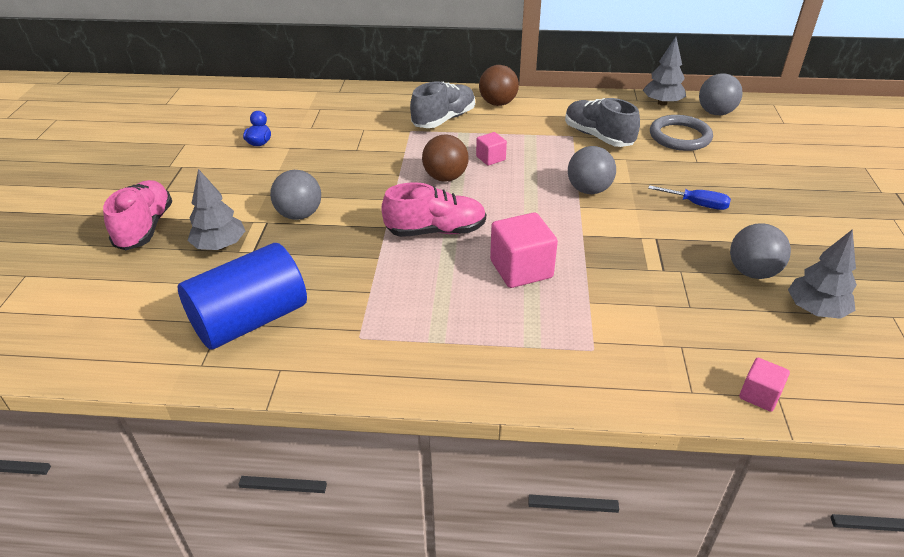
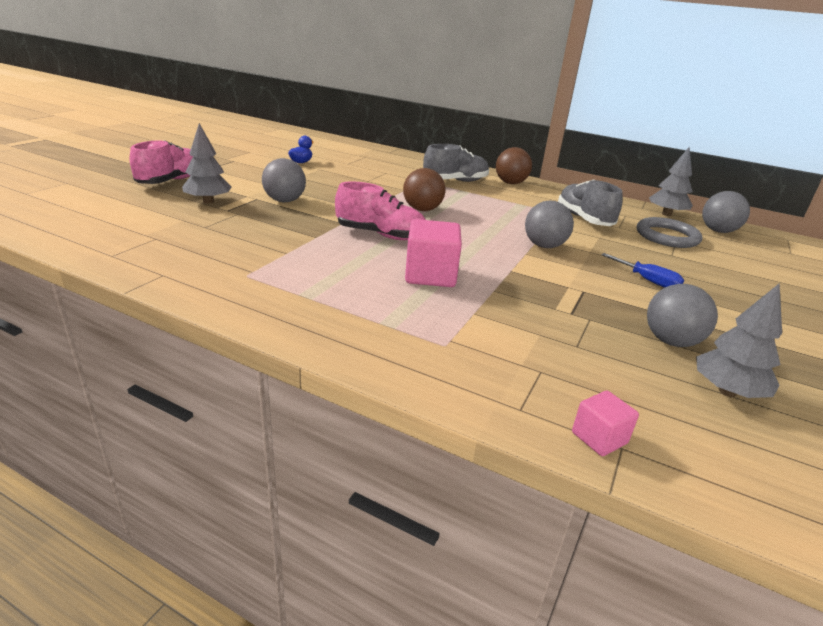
camera: 20 degrees right, 10 degrees down
(250, 320) = (178, 243): blue cylinder -> none
(490, 158) = (472, 209): pink cube -> none

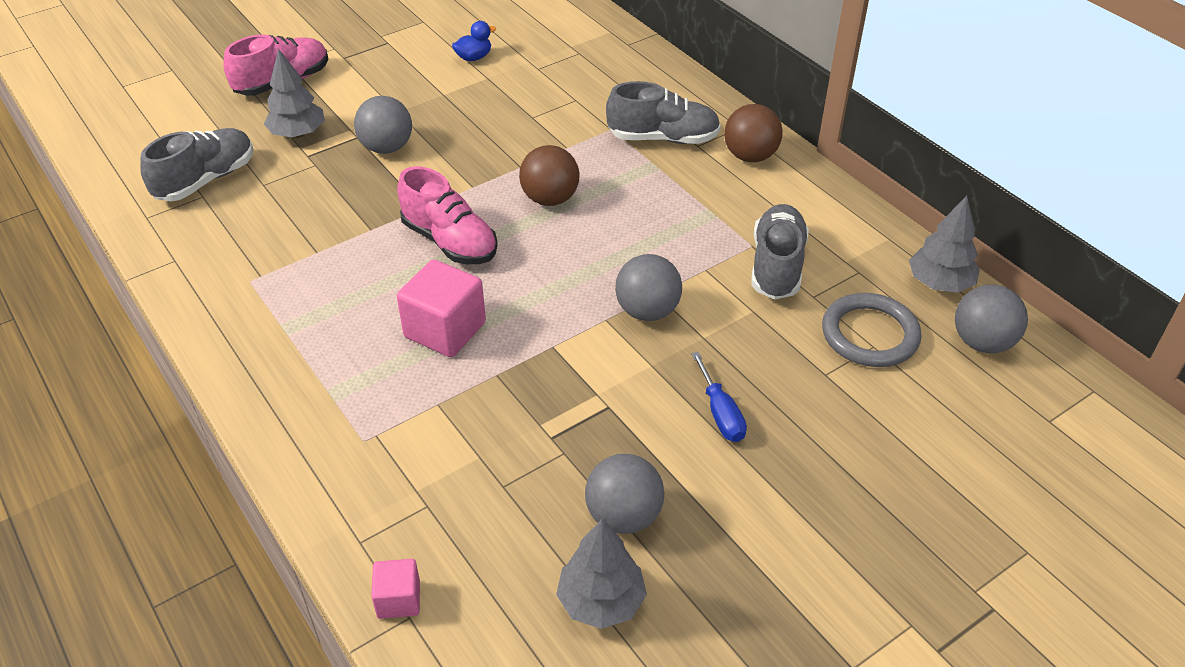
camera: 30 degrees right, 15 degrees up
(151, 230) = (206, 180): none -> grey shoe

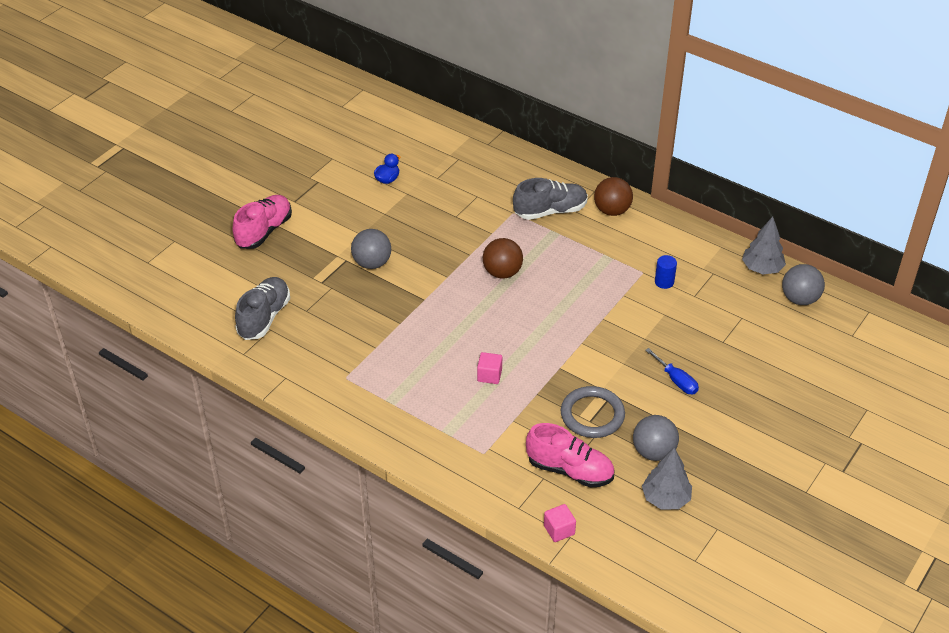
camera: 20 degrees left, 0 degrees up
(298, 134) = (303, 268): grey tree -> none
(445, 330) = (489, 375): pink cube -> pink cube, size x0.55
(450, 242) = (456, 318): pink shoe -> pink shoe (570, 470)
(647, 311) = (603, 331): grey ball -> none
(776, 266) = (664, 282): grey shoe -> blue cylinder
(870, 334) = (736, 311): grey ring -> grey ring (592, 415)

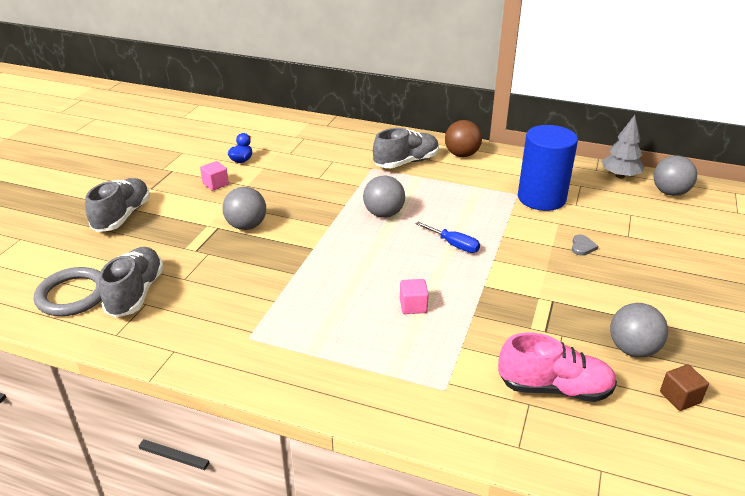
camera: 15 degrees left, 10 degrees down
(264, 231) = (122, 216): pink shoe -> grey shoe
(502, 272) = (383, 214): brown ball -> grey ball
(559, 530) = (583, 464): pink cube -> pink cube (215, 184)
(592, 415) = (544, 324): grey ring -> grey ring (73, 295)
(664, 282) = (541, 198): blue cylinder -> blue cylinder, size x2.48
(665, 498) = (680, 397): grey tree -> brown cube
(671, 345) = (582, 247): none -> grey heart
(676, 380) = (608, 276): blue screwdriver -> blue screwdriver (454, 245)

